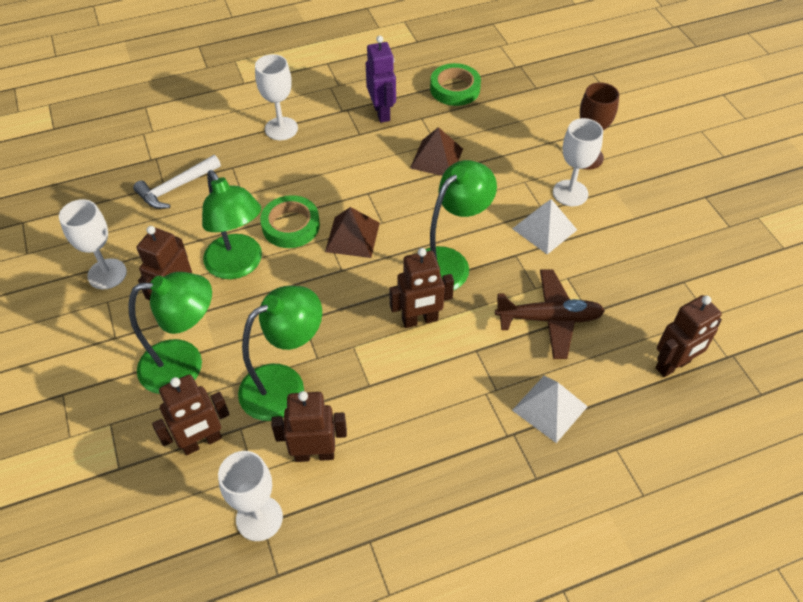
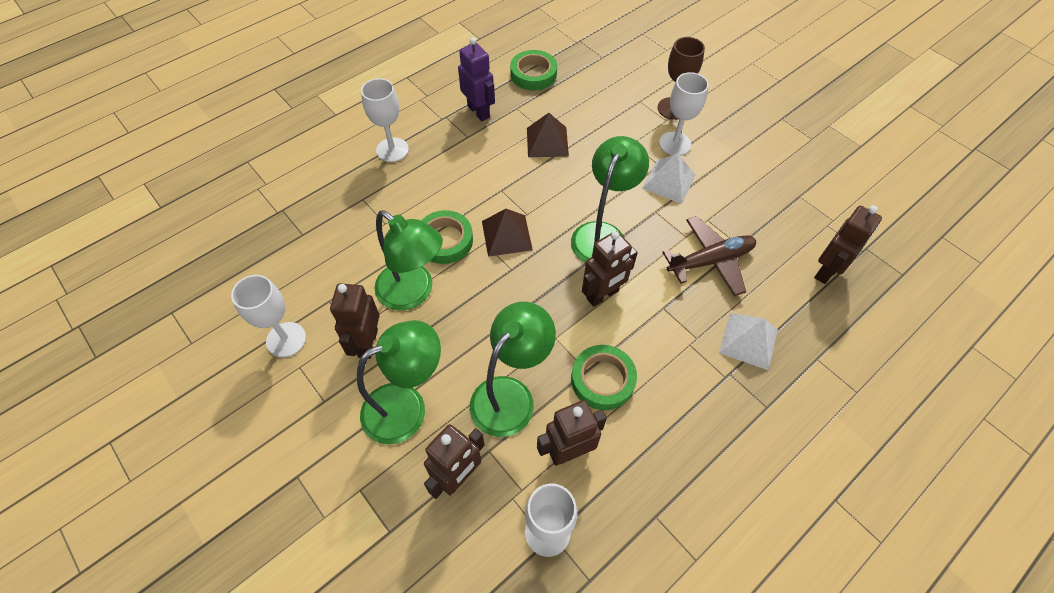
camera: 20 degrees left, 5 degrees up
(176, 188) = (316, 234): white hammer -> none
(380, 399) = (602, 380): none -> green tape

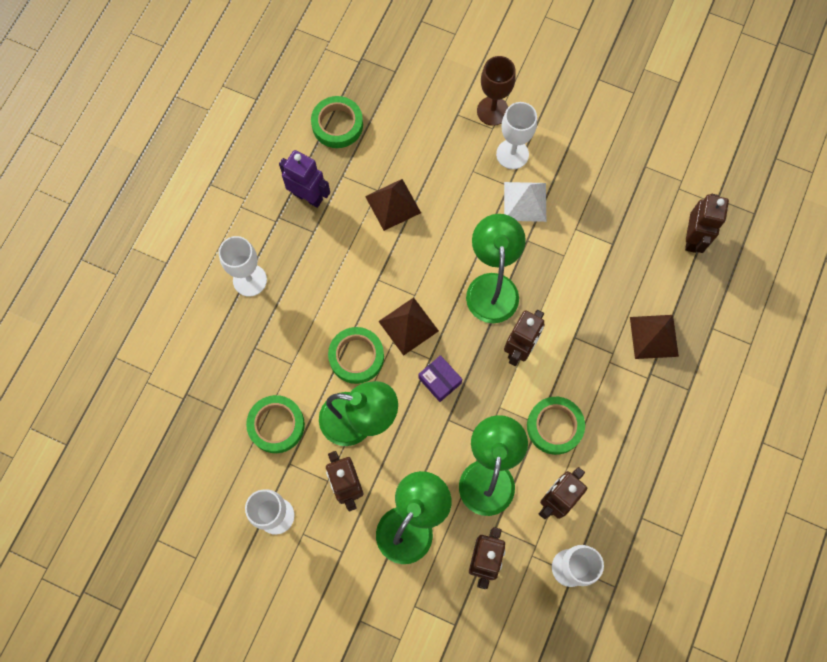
camera: 25 degrees left, 15 degrees up
(339, 265) = (276, 425): none -> green tape
(509, 291) = (440, 380): none -> purple box
(710, 261) = (594, 272): brown plane -> none
(748, 340) = (654, 336): white pyramid -> brown pyramid

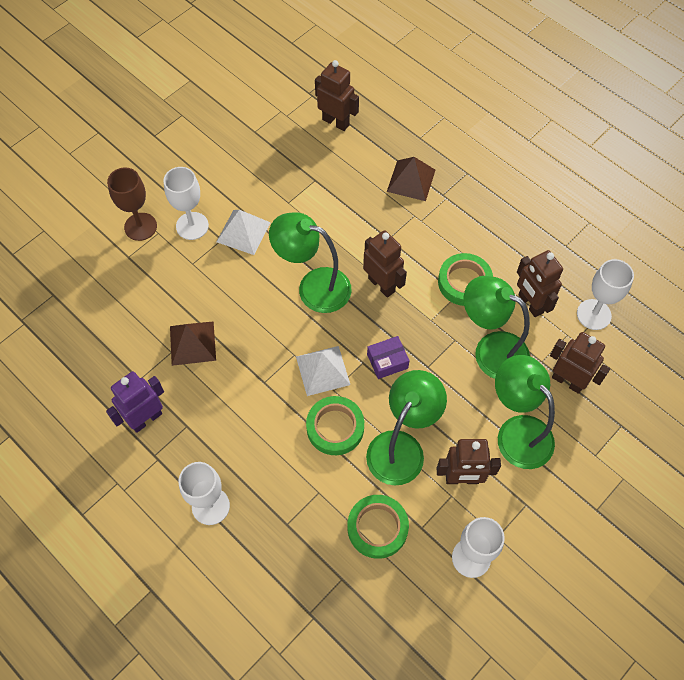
camera: 70 degrees left, 10 degrees down
(337, 125) = (82, 366): green tape -> none
(408, 326) = (322, 370): brown pyramid -> white pyramid

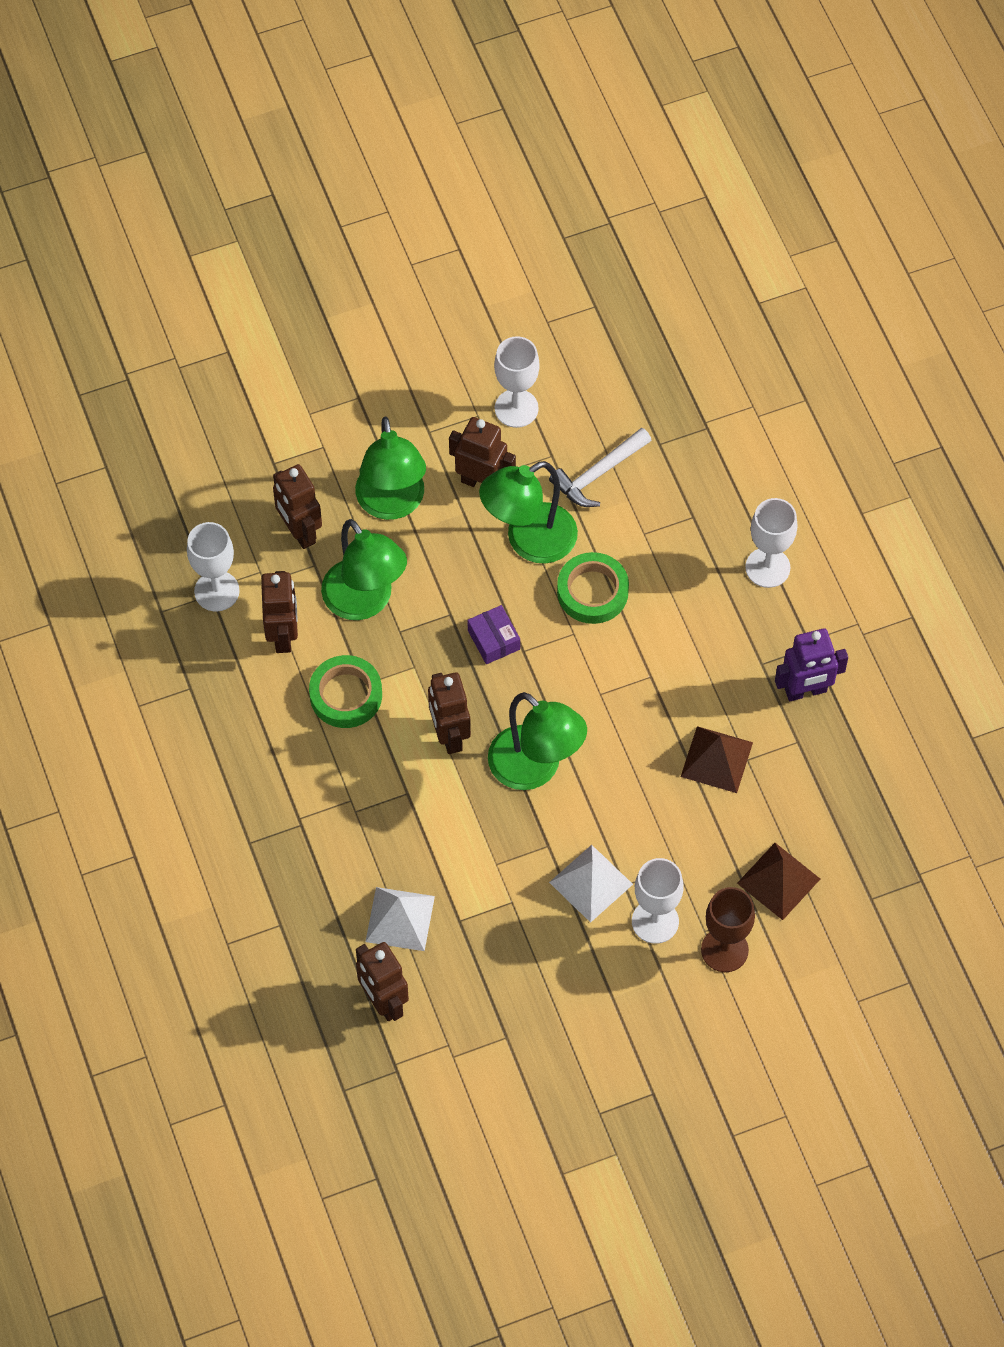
camera: 155 degrees left, 0 degrees up
(322, 370) = (575, 661): white pyramid -> white pyramid (400, 919)
(377, 528) = (598, 474): green tape -> white hammer
(387, 361) = (493, 640): purple box -> purple box turned 60 degrees clockwise
(411, 180) = (330, 863): brown pyramid -> brown pyramid (778, 881)

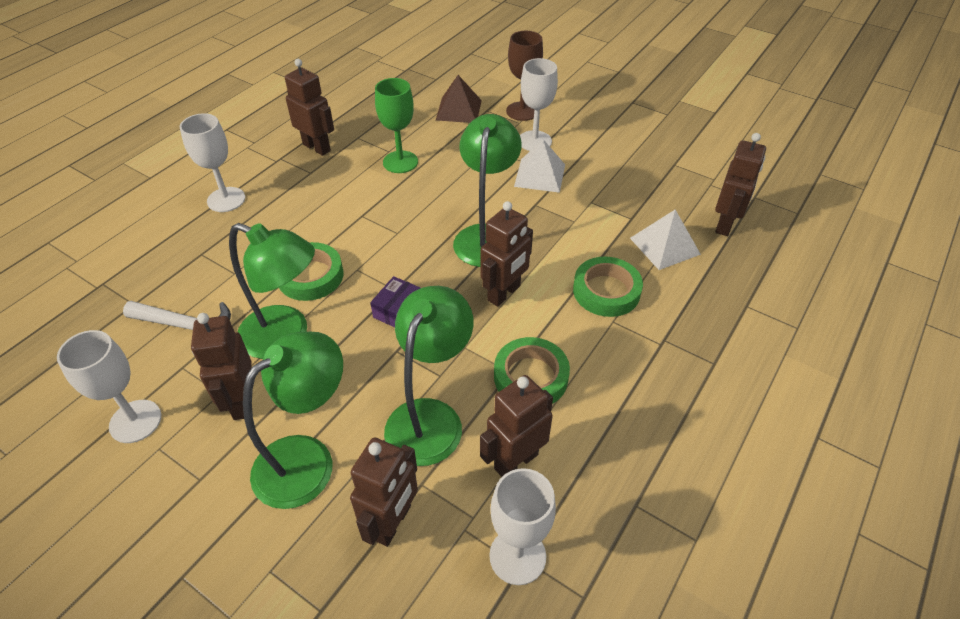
camera: 125 degrees left, 15 degrees down
(386, 821) = (606, 291): none -> green tape
(716, 759) = (400, 162): brown pyramid -> green goblet
(806, 691) = (317, 147): purple robot -> brown robot

